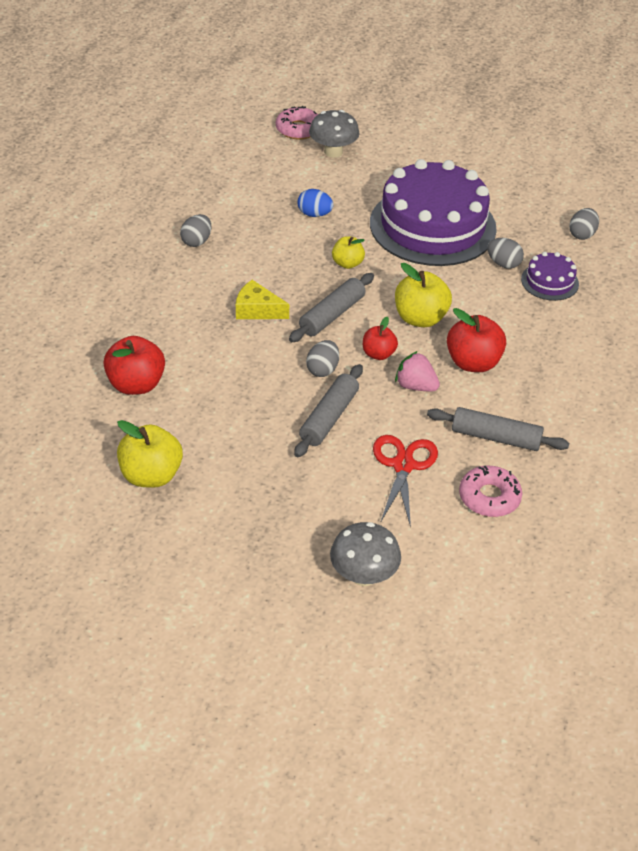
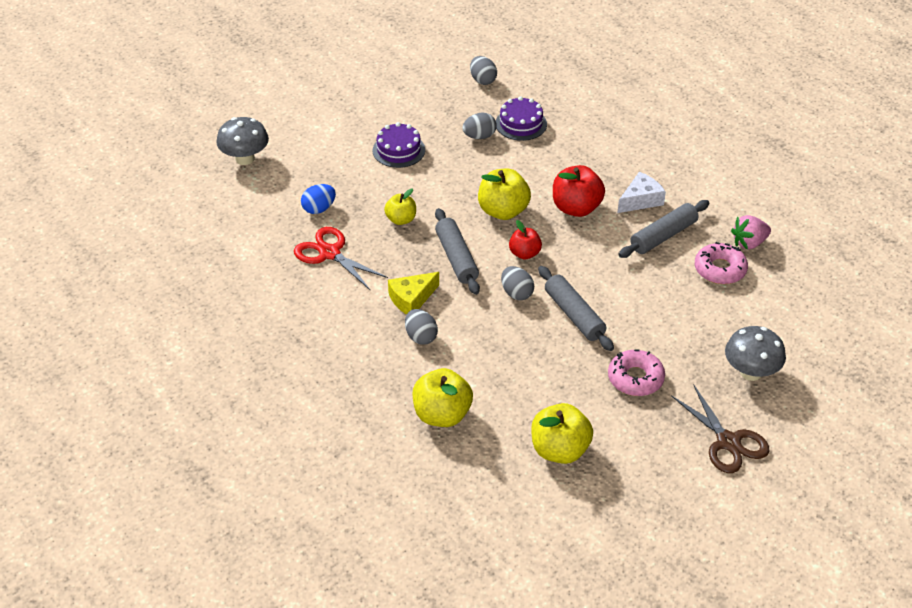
camera: 55 degrees left, 0 degrees up
(136, 384) = (442, 415): red apple -> yellow apple
(196, 241) = (286, 297): grey egg -> grey egg (421, 337)
(253, 592) = (728, 442): none -> brown scissors
(298, 129) = (190, 164): pink donut -> pink donut (635, 378)
(403, 465) = (656, 298): red scissors -> red scissors (330, 253)
(415, 386) = (577, 251): pink strawberry -> pink strawberry (749, 243)
(432, 226) = (398, 150): purple cake -> purple cake, size x0.43
(530, 401) = (640, 200): none -> white cheese

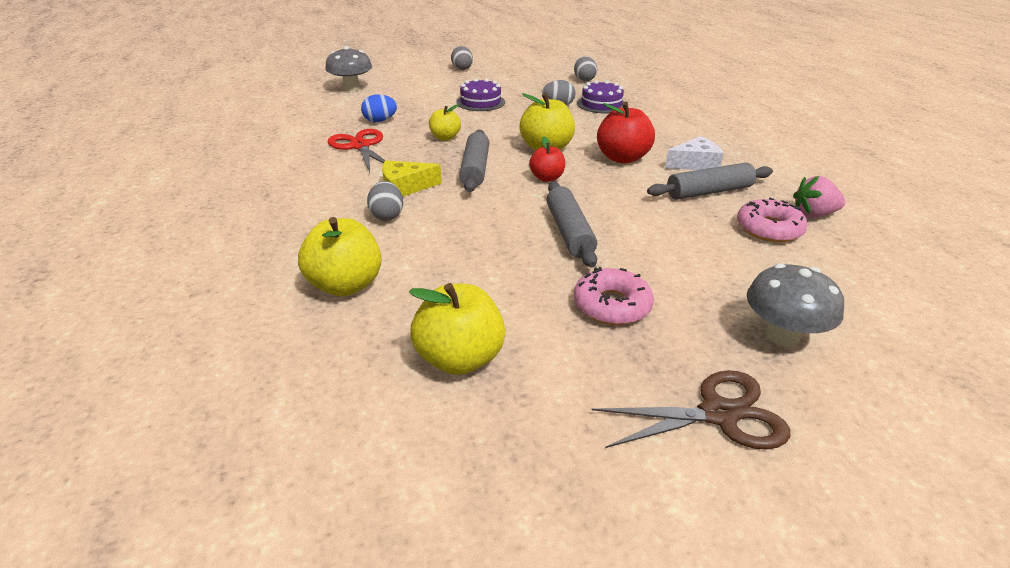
camera: 20 degrees right, 10 degrees down
(516, 293) = (516, 203): grey egg -> grey egg (462, 68)
(728, 442) = (718, 414): brown scissors -> brown scissors turned 90 degrees counterclockwise

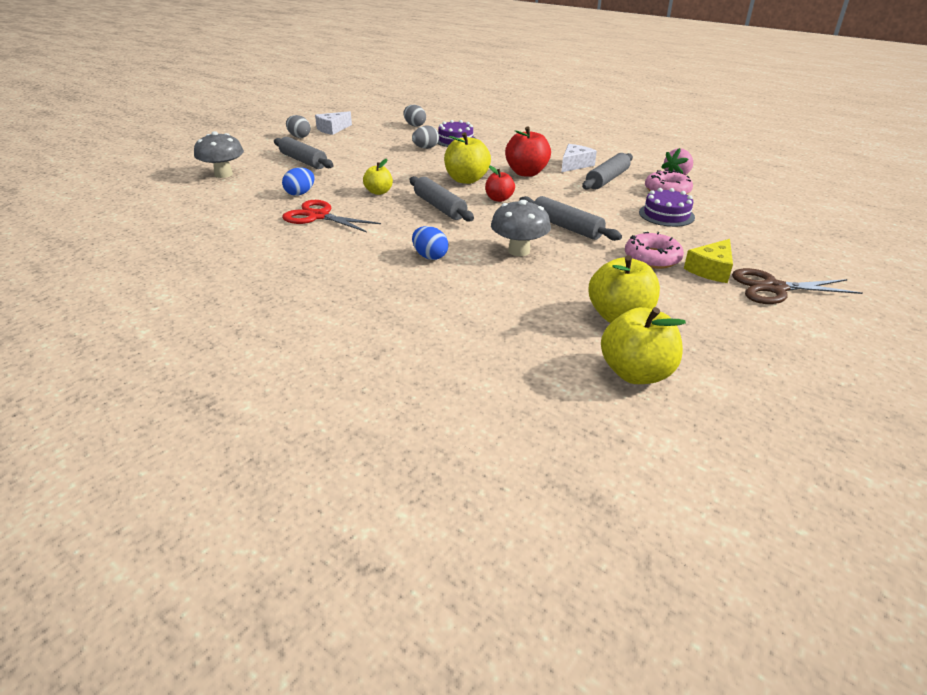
camera: 35 degrees left, 0 degrees up
(345, 285) = (480, 307): yellow apple -> yellow apple (636, 373)
(387, 216) = (430, 256): grey egg -> blue egg
(405, 187) = (409, 234): yellow cheese -> yellow cheese (711, 270)
(430, 92) = (303, 161): none -> grey rolling pin
(480, 102) = (361, 159): purple cake -> purple cake (666, 215)
(501, 67) = (333, 129): none -> white cheese
(718, 414) = (774, 288): brown scissors -> brown scissors turned 135 degrees counterclockwise
(782, 336) = (748, 242): grey mushroom -> grey mushroom (519, 251)

